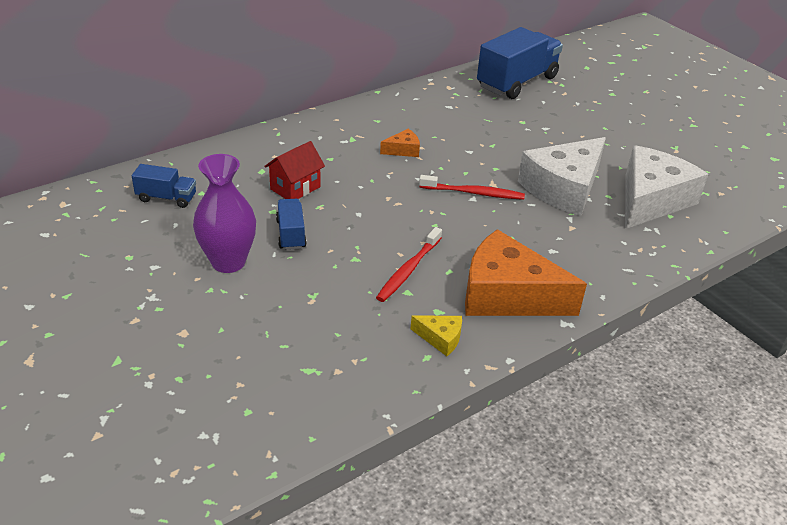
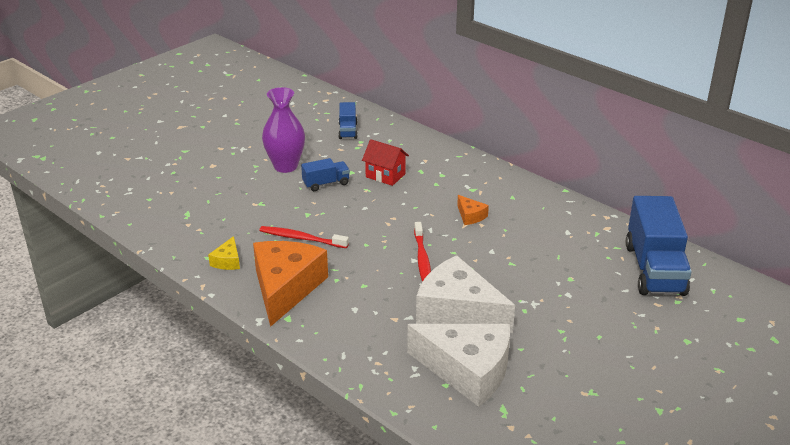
camera: 80 degrees right, 5 degrees down
(517, 82) = (654, 269): blue truck -> blue truck turned 60 degrees clockwise

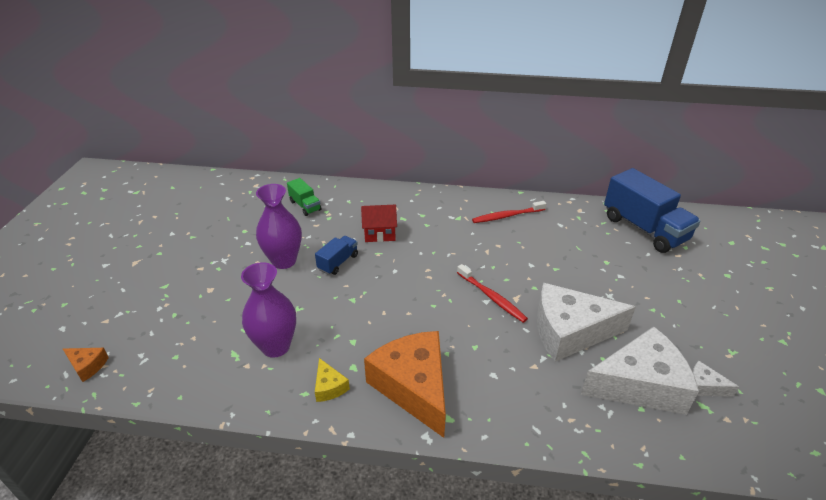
camera: 35 degrees left, 5 degrees up
(219, 221) = (275, 346): none -> purple vase
(301, 238) = (373, 327): red toothbrush -> red toothbrush (507, 216)
(348, 131) = (305, 206): blue truck -> green truck
(470, 216) = (482, 241): orange cheese -> orange cheese (87, 366)
(524, 399) = (704, 386): none -> white cheese

